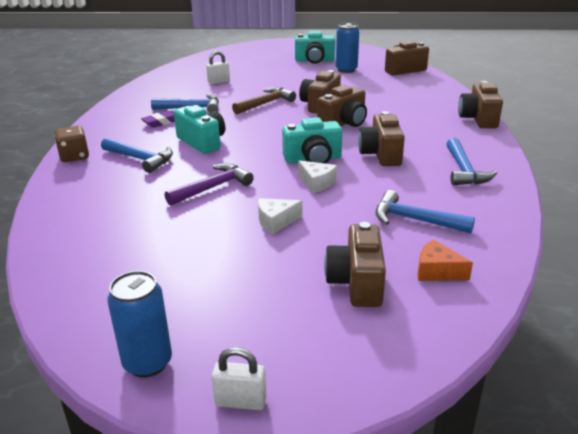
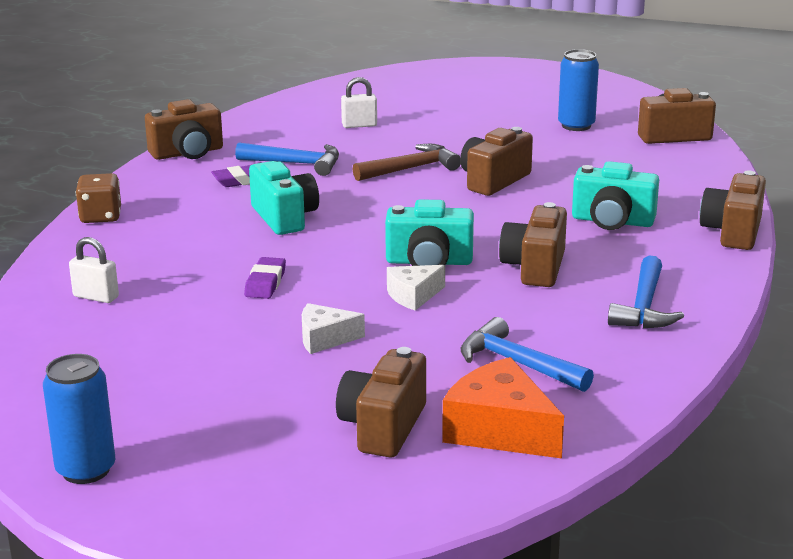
camera: 15 degrees right, 5 degrees down
(140, 159) = (187, 231): blue hammer -> none
(213, 187) = (265, 283): purple hammer -> purple eraser
(240, 401) = (169, 524): white padlock -> white padlock (96, 297)
(314, 61) = (534, 104): turquoise camera -> turquoise camera (612, 221)
(317, 183) = (413, 296): white cheese -> white cheese turned 90 degrees clockwise
(344, 123) = (512, 213): brown camera -> brown camera (187, 153)
(437, 271) = (499, 430): orange cheese -> orange cheese, size x1.69

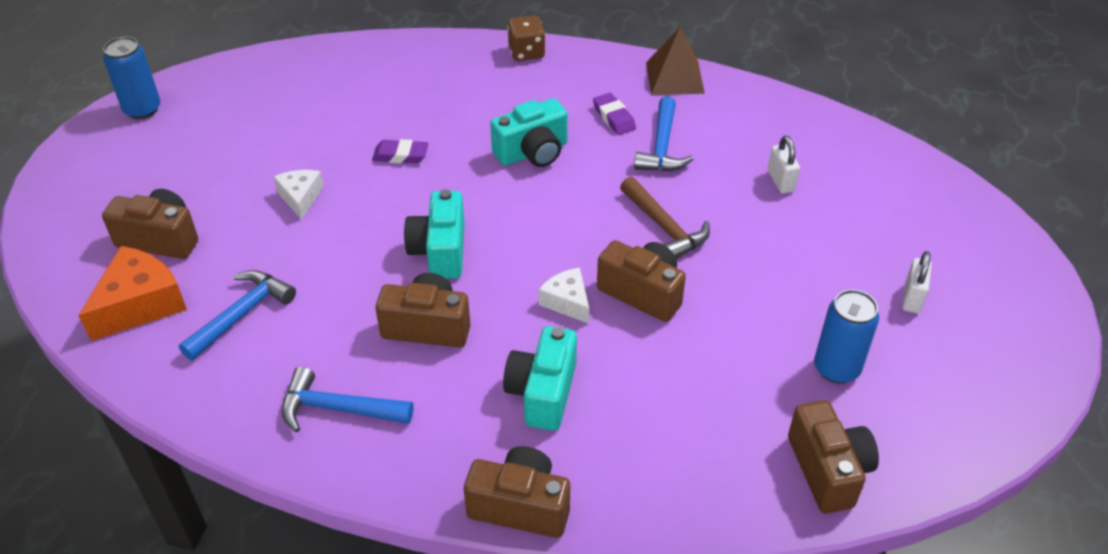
camera: 85 degrees right, 20 degrees up
(96, 297) = (381, 74): white padlock -> white padlock (912, 298)
(187, 153) = (674, 77): brown camera -> brown pyramid
(413, 296) = (372, 244): white cheese -> white cheese (567, 302)

